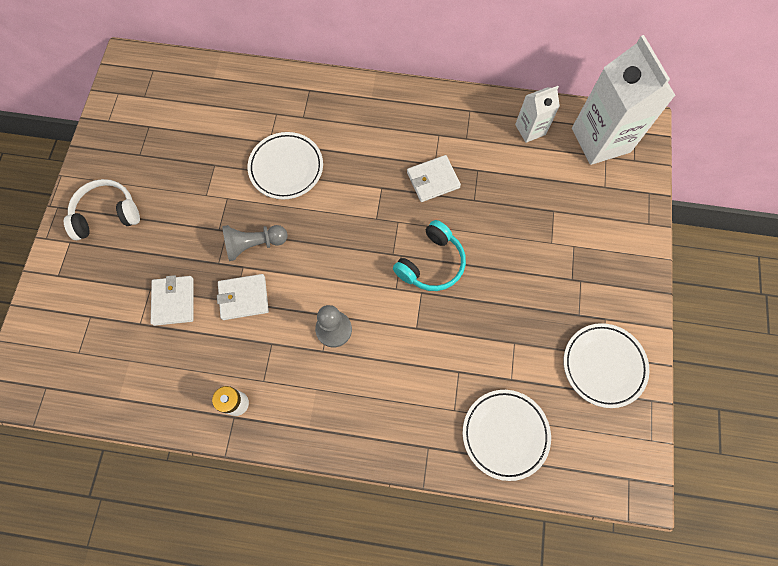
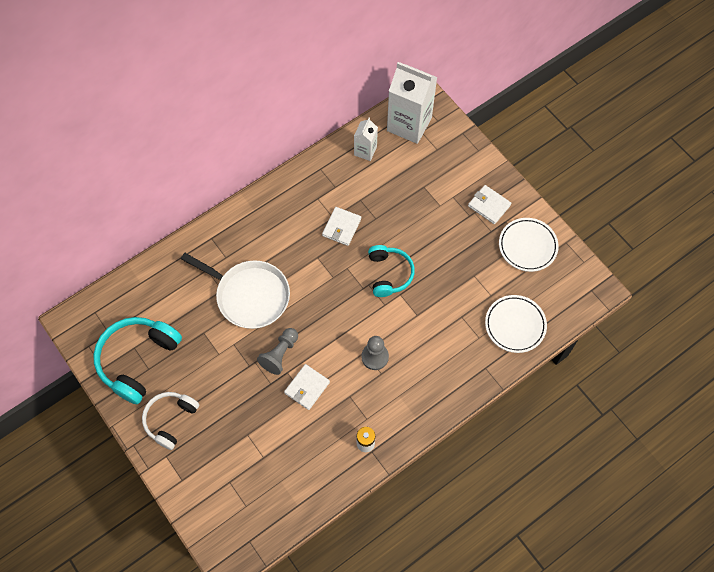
camera: 45 degrees left, 5 degrees down
(139, 139) = (137, 360): none -> turquoise headphones
(174, 301) = (269, 427): white wallet -> white wallet (489, 205)
(286, 168) = (249, 295): white plate -> white pan

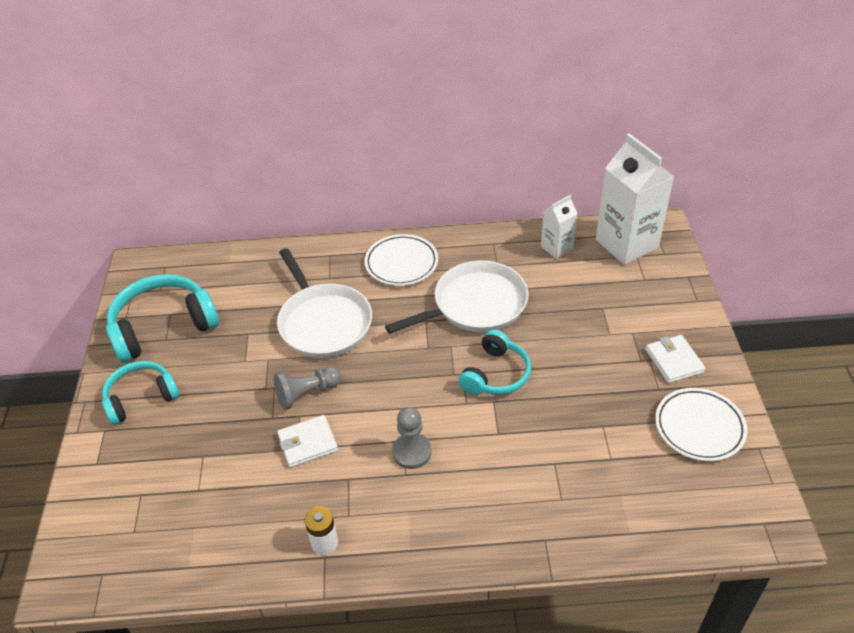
camera: 35 degrees right, 20 degrees down
(170, 420) = (141, 397): white headphones -> turquoise headphones
(341, 227) = (475, 305): white wallet -> white pan
(515, 325) = (622, 509): white plate -> white plate (401, 263)

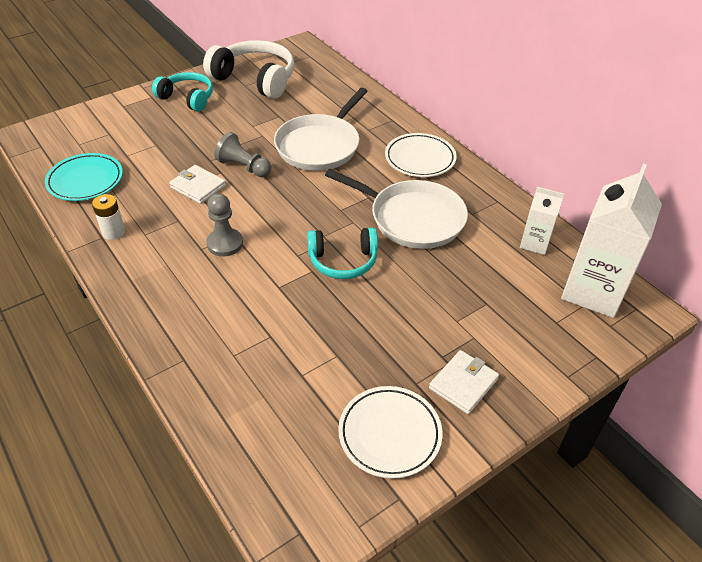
camera: 55 degrees right, 0 degrees up
(163, 326) = (255, 79): turquoise headphones -> white headphones
(212, 544) = (85, 180): none -> turquoise plate

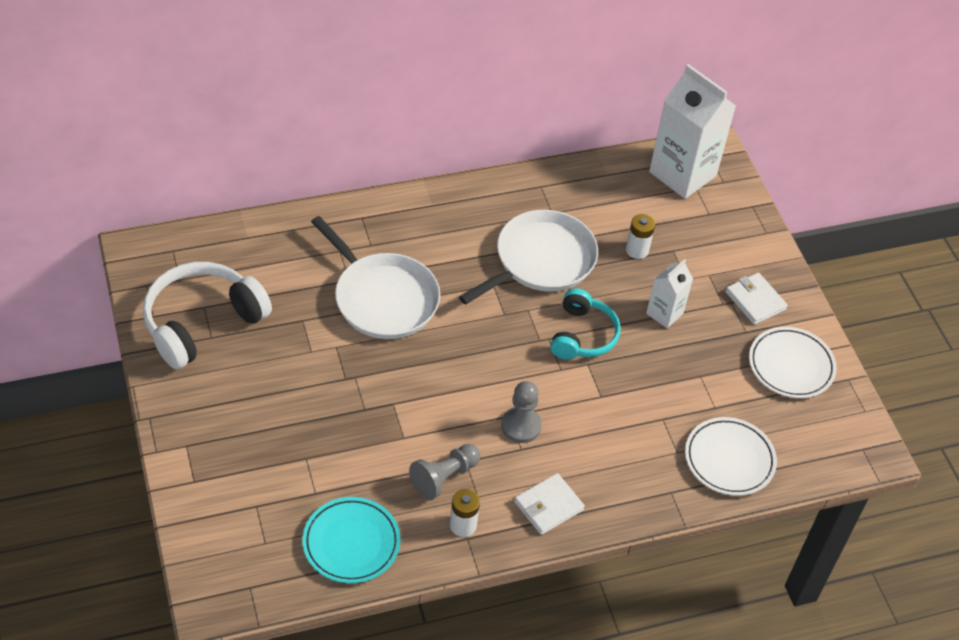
camera: 75 degrees left, 5 degrees up
(187, 98) = (212, 405): turquoise headphones -> none
(198, 186) = (411, 430): white wallet -> white wallet (548, 506)
(244, 167) = (392, 379): grey pawn -> grey pawn (444, 477)
(420, 159) = (446, 220): white plate -> white plate (729, 459)
(468, 277) = (637, 250): none -> white battery
(534, 243) = (610, 185): white carton -> white carton (664, 313)

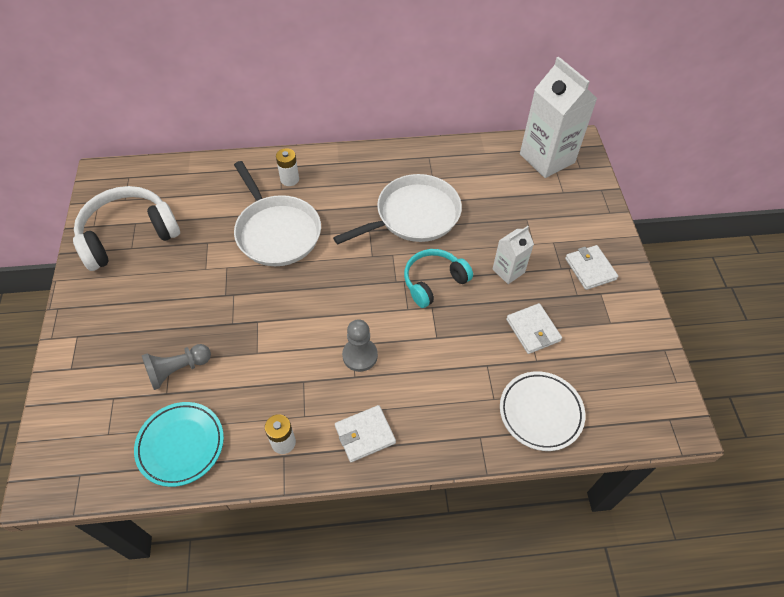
camera: 15 degrees right, 5 degrees up
(444, 477) = (280, 394): grey pawn -> grey pawn (177, 370)
(583, 335) = (433, 282): turquoise headphones -> turquoise headphones turned 150 degrees counterclockwise
(637, 250) = (496, 215): white battery -> white battery (289, 179)
(704, 375) = (533, 330): none -> white wallet
(791, 366) = (613, 331): white plate -> none

